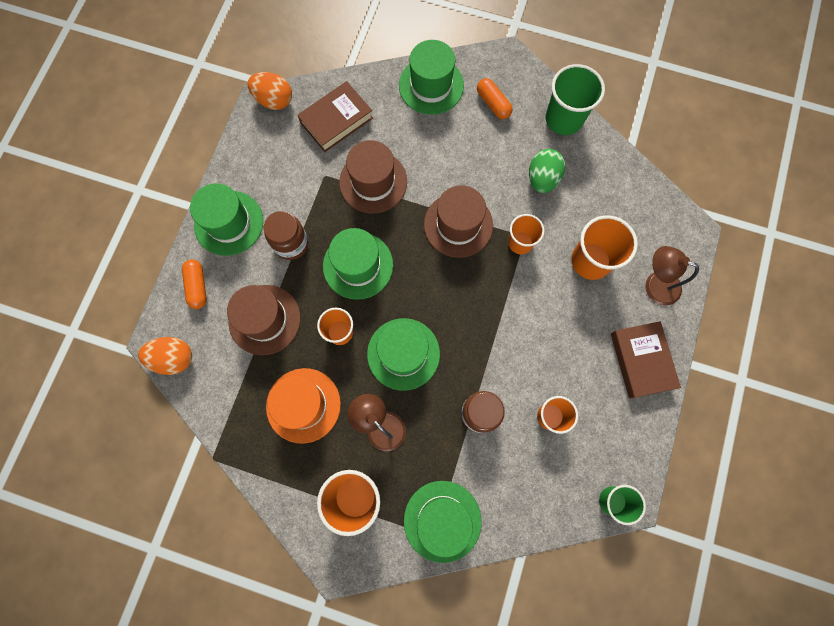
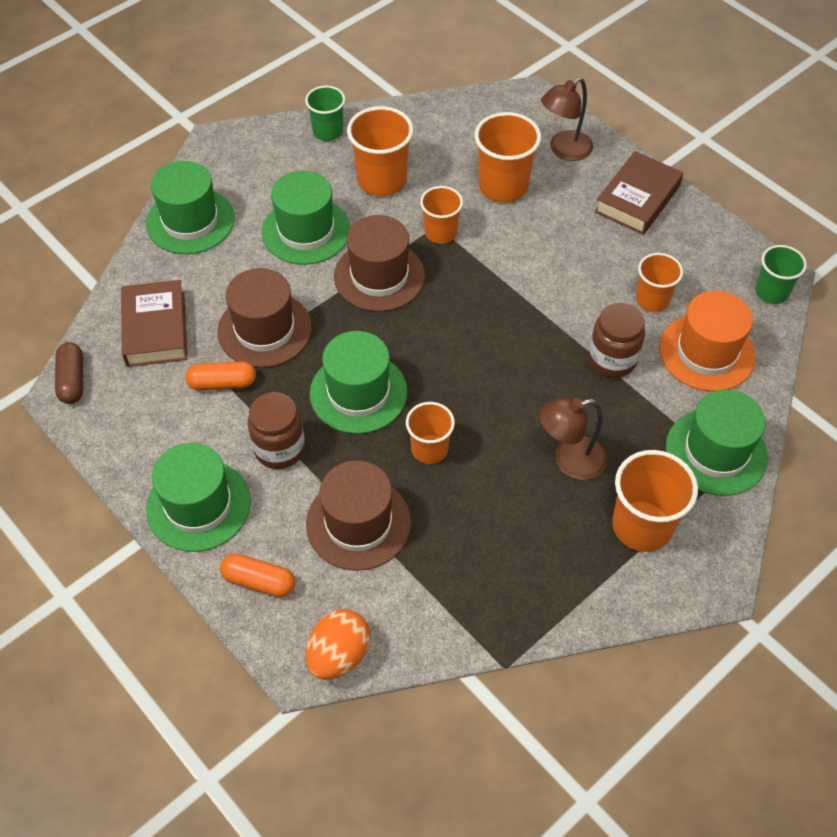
camera: 60 degrees left, 20 degrees down
(274, 100) = (72, 380): orange egg -> brown capsule
(303, 405) = (497, 530): orange hat -> orange hat (706, 352)
(403, 354) = (498, 398): green hat -> green hat (306, 231)
(493, 103) = (260, 179): orange capsule -> orange capsule (222, 383)
(542, 179) = (382, 180): green egg -> orange cup
(564, 119) = (328, 131): green cup -> green cup, size x0.64
(641, 361) = (637, 199): brown book -> brown book turned 75 degrees counterclockwise

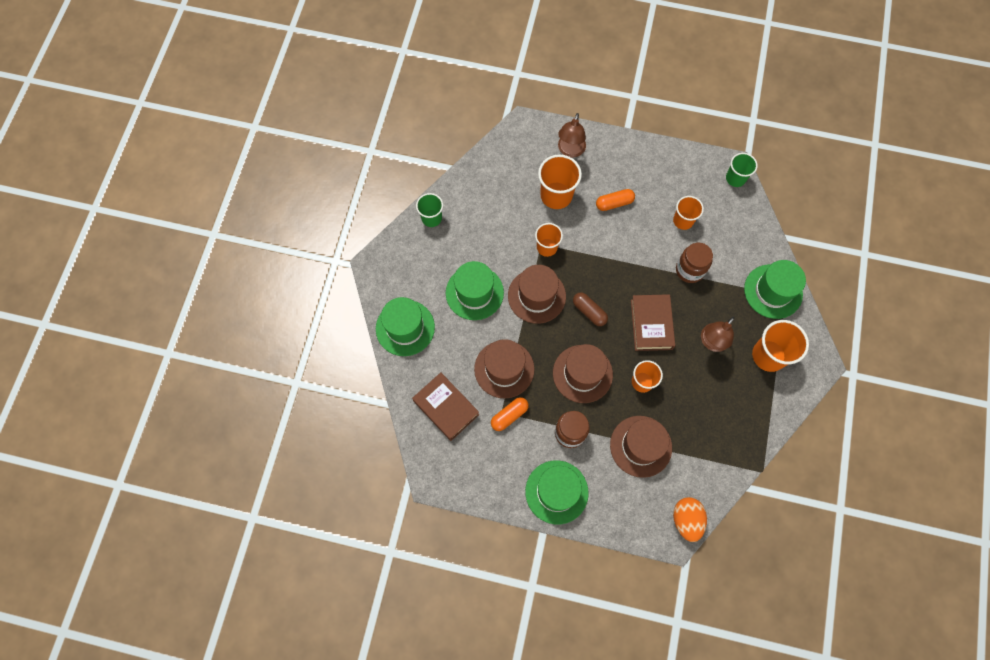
camera: 35 degrees left, 15 degrees up
(72, 380) = (429, 468): brown capsule -> brown capsule (589, 312)
(259, 581) = (619, 510): orange capsule -> orange capsule (614, 203)
(358, 393) = (582, 373): green hat -> brown hat
(382, 180) = (488, 233): orange cup -> none
(637, 199) = (631, 160): brown book -> brown book (651, 324)
(706, 352) = (730, 236): orange hat -> none

